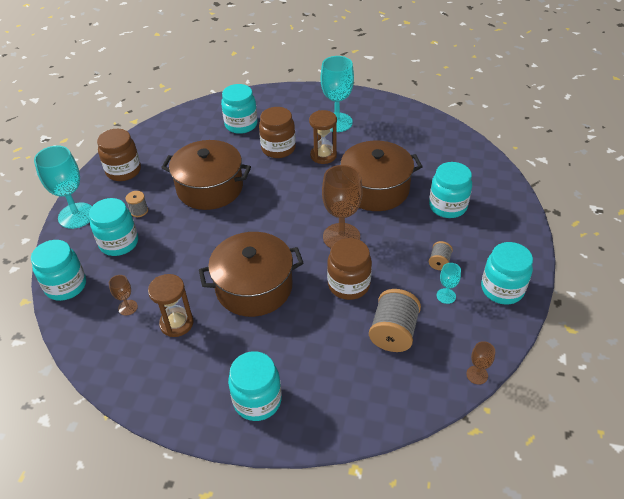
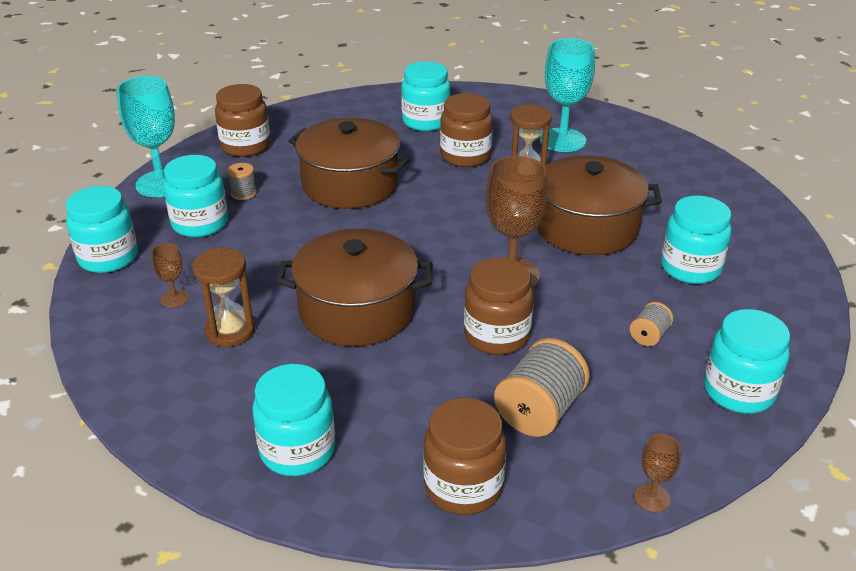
camera: 15 degrees right, 10 degrees down
(367, 398) = (463, 487): none -> brown jar
(446, 296) = (642, 381): turquoise goblet -> none

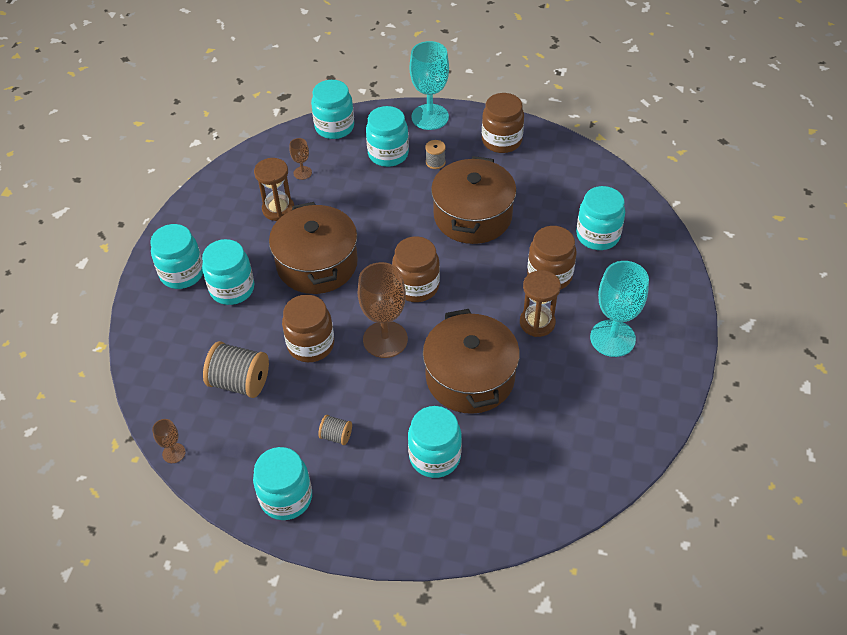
camera: 75 degrees right, 15 degrees up
(360, 397) = (232, 289): none -> turquoise jar
(463, 487) = (167, 356): brown jar -> brown jar (416, 286)

